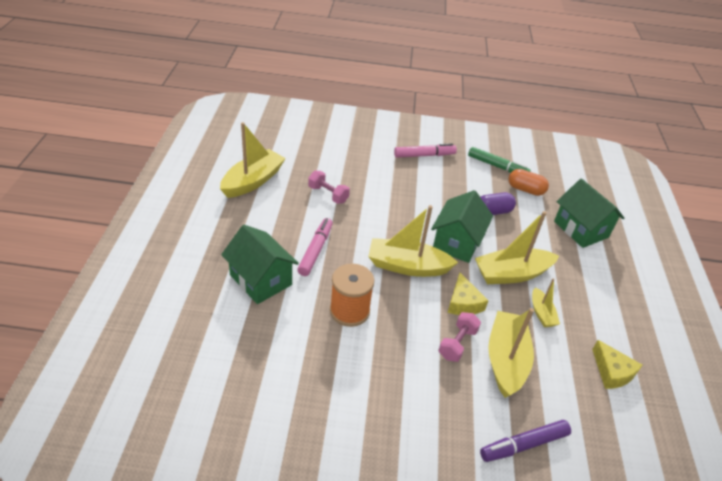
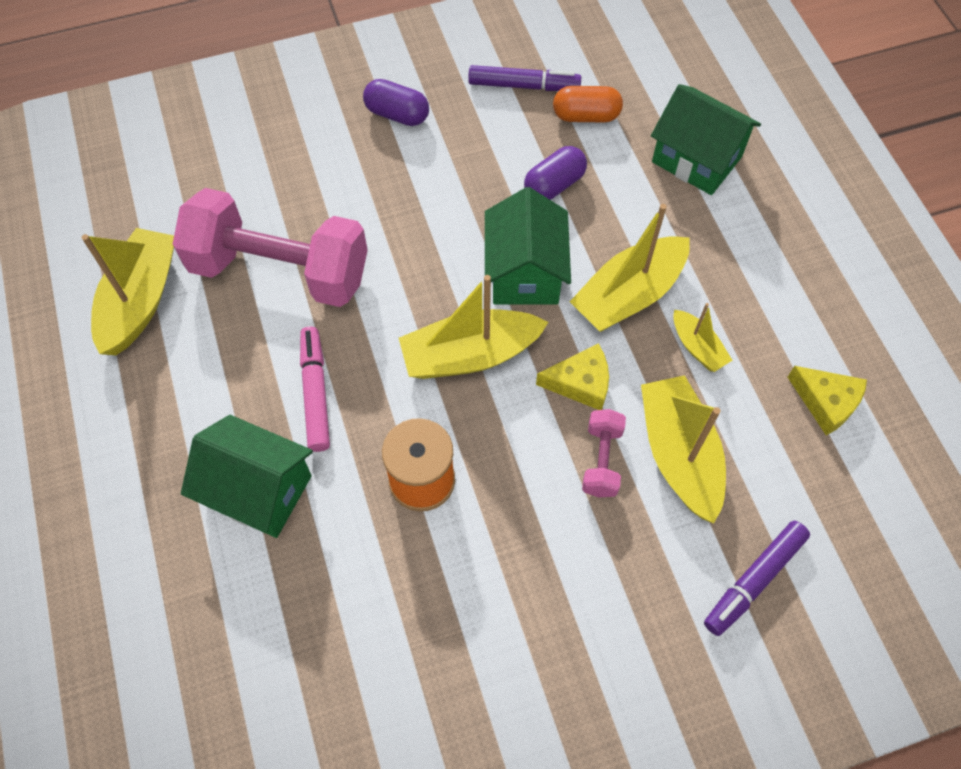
camera: 20 degrees left, 20 degrees up
(328, 194) = (280, 270): pink dumbbell -> pink dumbbell, size x2.31
(424, 155) = (397, 114): pink marker -> purple capsule
(463, 303) = (580, 383): yellow cheese -> yellow cheese turned 60 degrees counterclockwise
(497, 166) = (523, 85): green marker -> purple marker

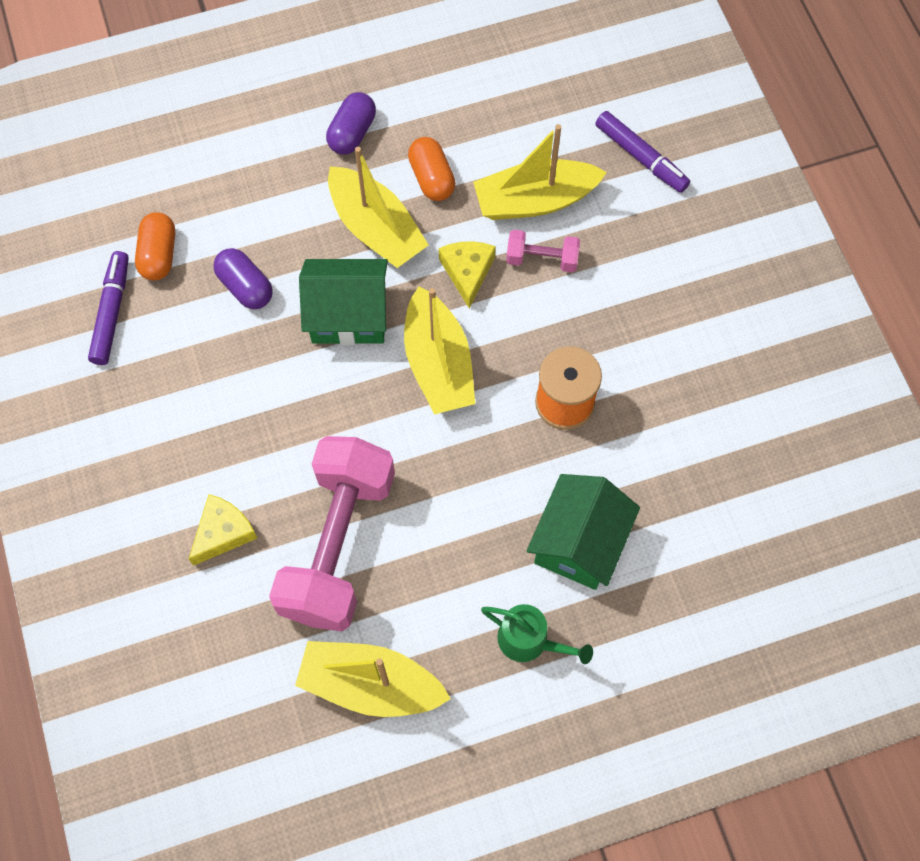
camera: 90 degrees left, 5 degrees up
(160, 439) = (530, 641): none -> green watering can
(315, 393) = (479, 499): pink marker -> none
(397, 114) = (139, 438): purple capsule -> purple capsule (352, 133)
(696, 159) = (223, 161): green house -> none
(697, 347) = (432, 178): yellow boat -> orange capsule
(826, 402) = (485, 89): yellow cheese -> yellow cheese (223, 532)

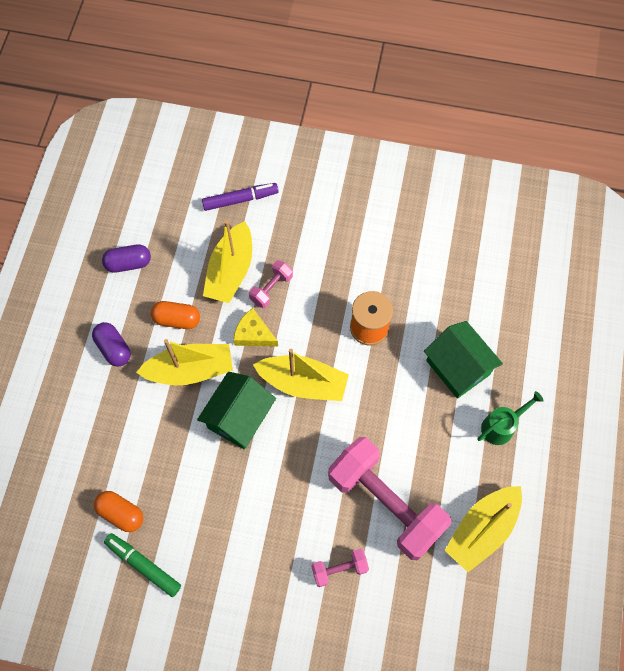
camera: 60 degrees left, 0 degrees up
(111, 313) = (144, 565): purple marker -> green marker
(223, 532) = (339, 569): yellow cheese -> pink dumbbell
(245, 287) = (180, 470): purple capsule -> purple capsule (128, 263)

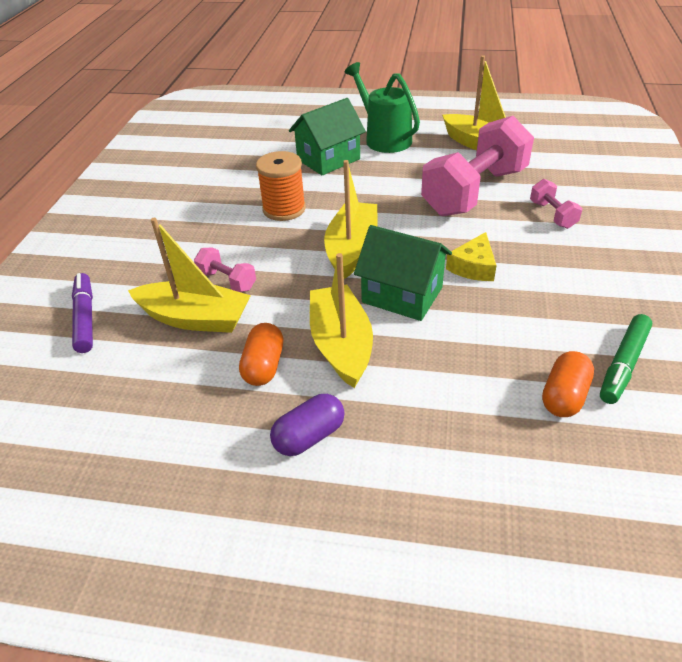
camera: 90 degrees left, 25 degrees down
(128, 263) = (159, 434): purple capsule -> none
(253, 334) = (289, 291): yellow cheese -> yellow cheese (473, 267)
(501, 426) = (384, 138): green watering can -> green watering can, size x1.56

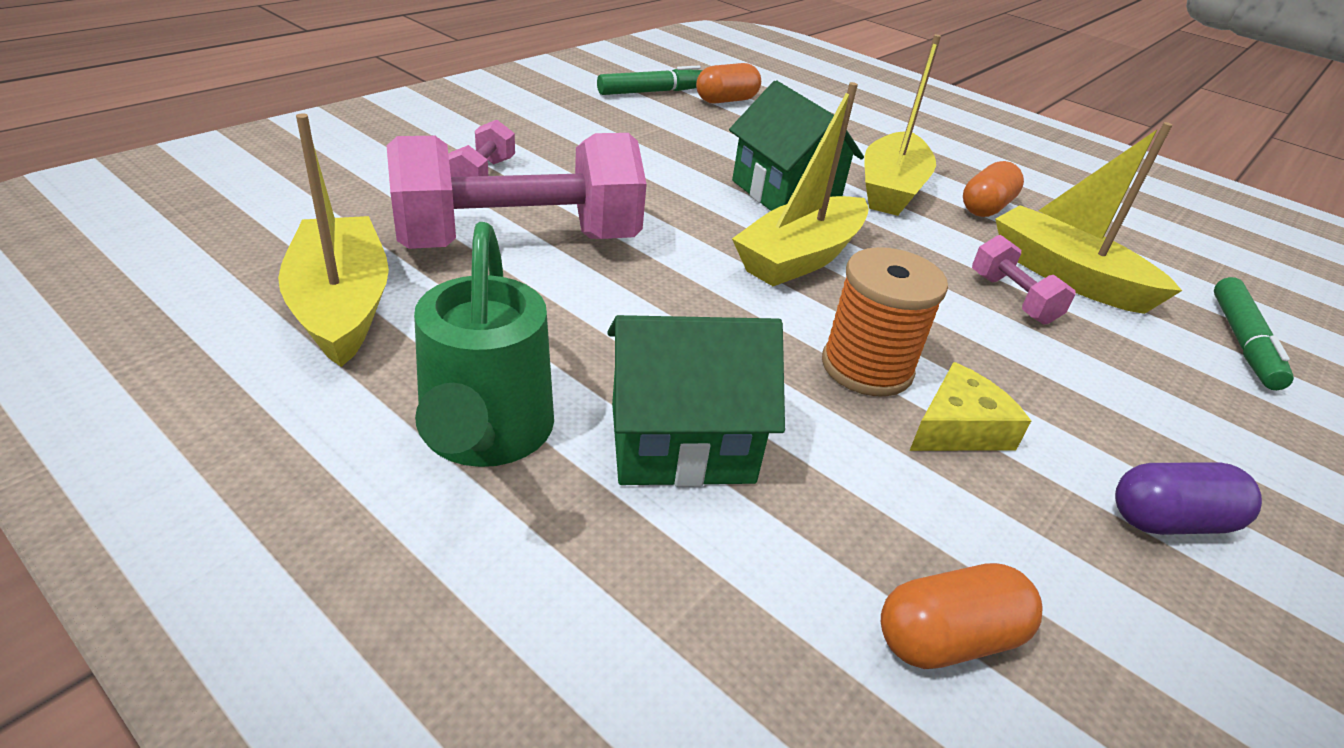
camera: 155 degrees left, 5 degrees down
(85, 318) = (1242, 342): purple marker -> green marker
(225, 152) = (947, 638): none -> orange capsule
(309, 436) = (959, 159): purple capsule -> purple capsule (1170, 520)
(473, 267) = (669, 179): yellow cheese -> yellow cheese (958, 428)

